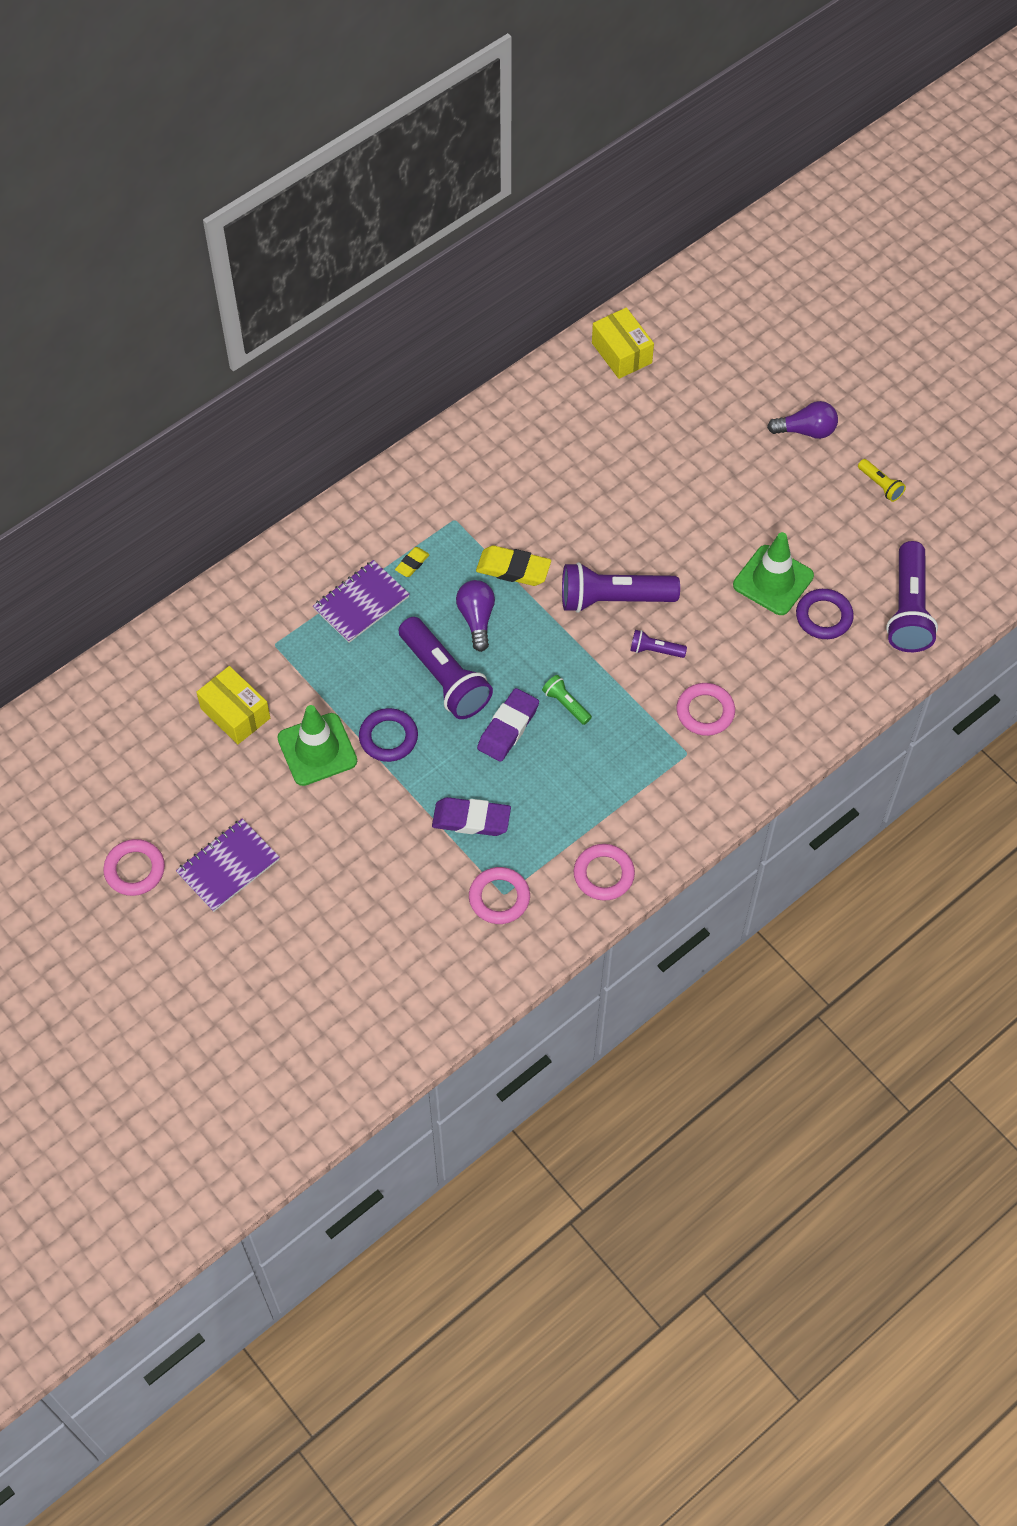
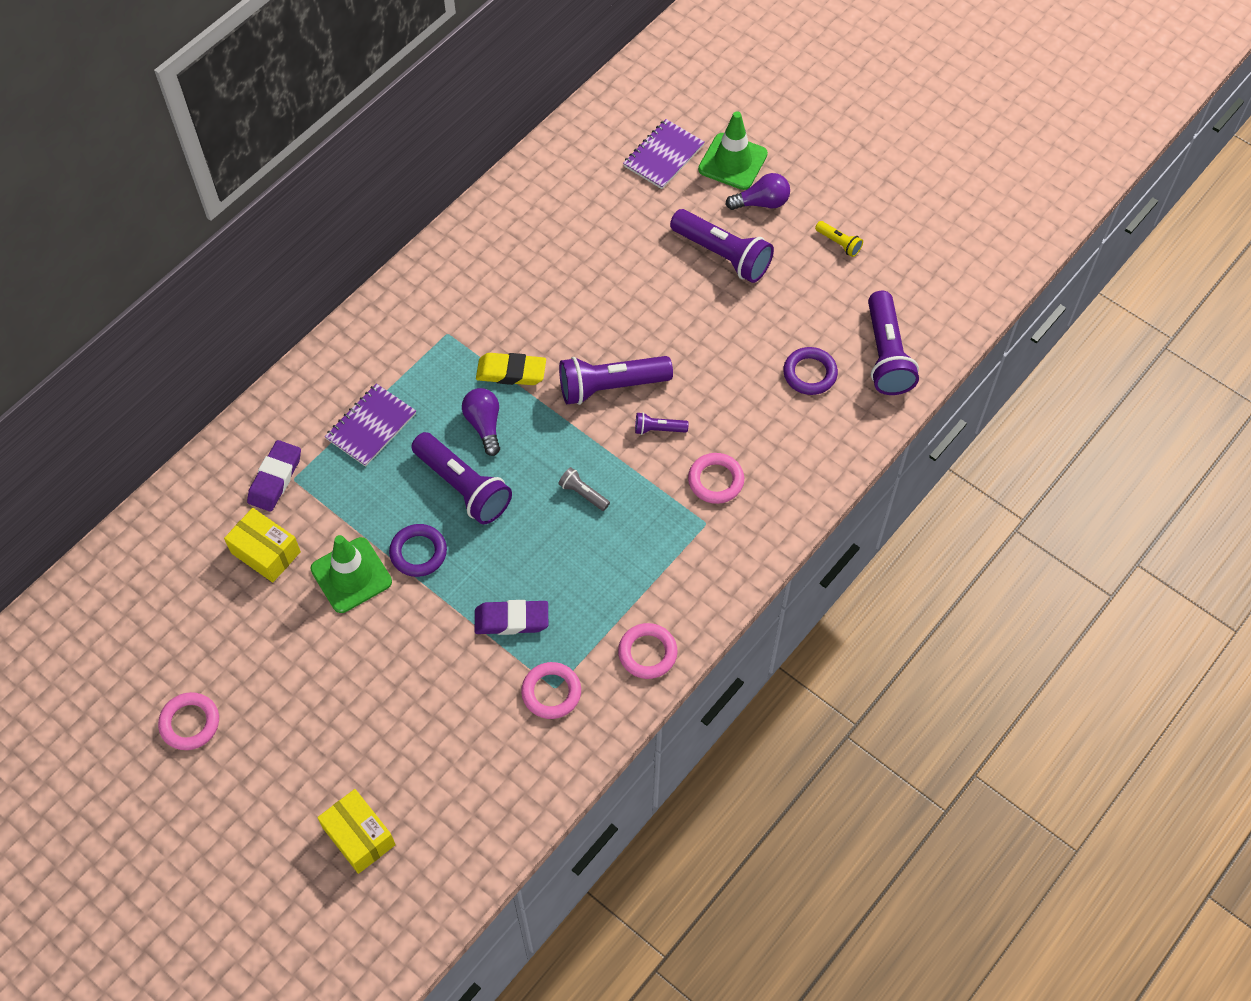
camera: 10 degrees left, 0 degrees up
(228, 866) = (282, 704): purple notebook -> purple notebook (663, 156)
(412, 564) = (414, 381): yellow eraser -> none
(508, 728) = (532, 525): purple eraser -> purple eraser (275, 478)
(566, 704) = (583, 493): green flashlight -> grey flashlight
(621, 353) = (578, 155): yellow box -> yellow box (359, 836)
(755, 480) = (723, 255): none -> purple flashlight
(773, 580) = (756, 346): green traffic cone -> green traffic cone (732, 162)

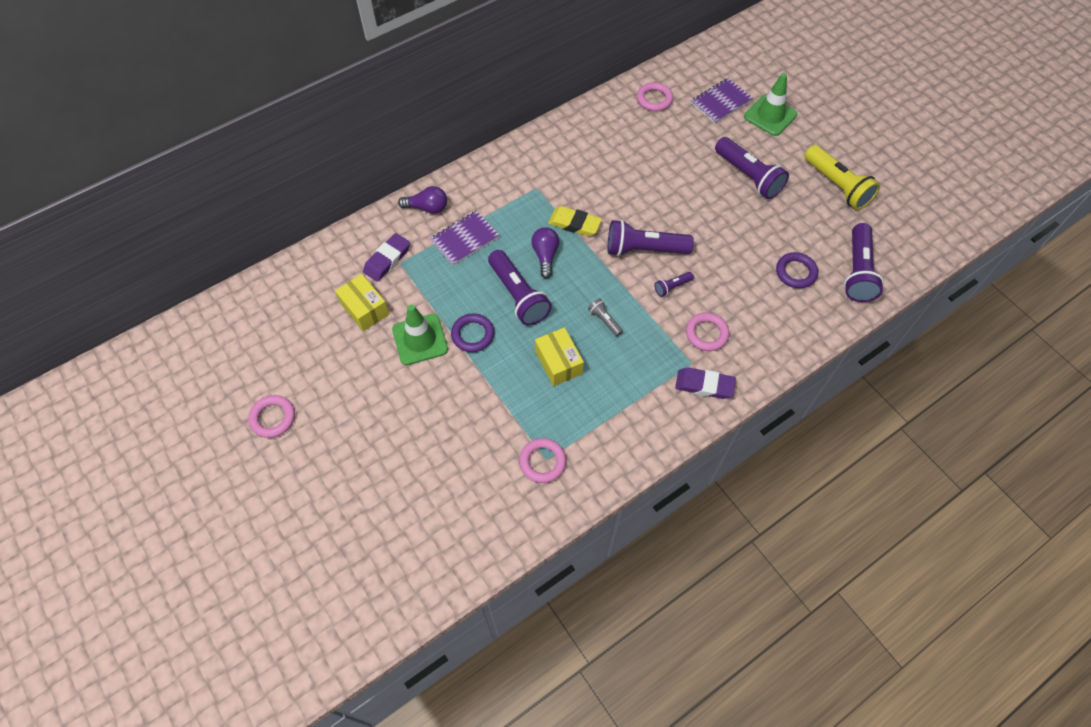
camera: 15 degrees right, 0 degrees up
(359, 836) = (367, 535): yellow box -> yellow box (558, 363)
(511, 620) = (527, 400): purple eraser -> purple eraser (704, 385)
(647, 653) = (623, 450): pink ring -> pink ring (654, 99)
(658, 429) = (672, 287): purple flashlight -> purple flashlight turned 45 degrees counterclockwise
(761, 202) = (785, 147): purple light bulb -> purple light bulb (427, 208)
(839, 243) = (837, 186): yellow flashlight -> yellow flashlight, size x2.13

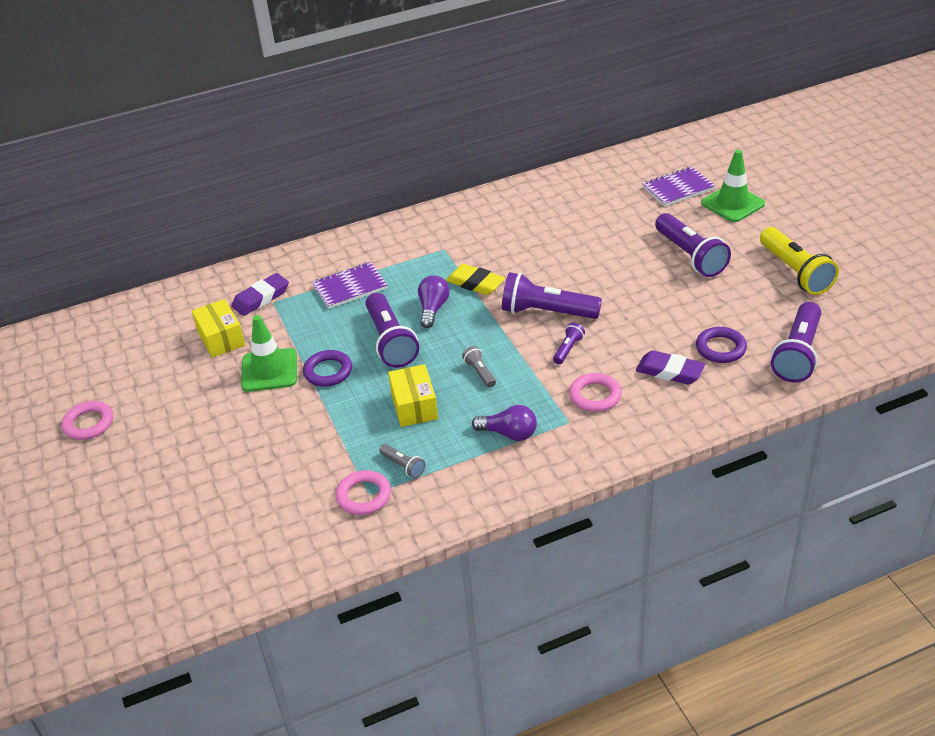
camera: 15 degrees right, 20 degrees down
(427, 208) = (320, 257): purple light bulb -> purple light bulb (509, 433)
(567, 426) = (403, 466): none -> grey flashlight
(654, 99) = (602, 181): pink ring -> none
(672, 287) = (568, 349): purple flashlight -> purple flashlight turned 135 degrees clockwise
(704, 385) = (577, 444): purple eraser -> purple eraser (670, 371)

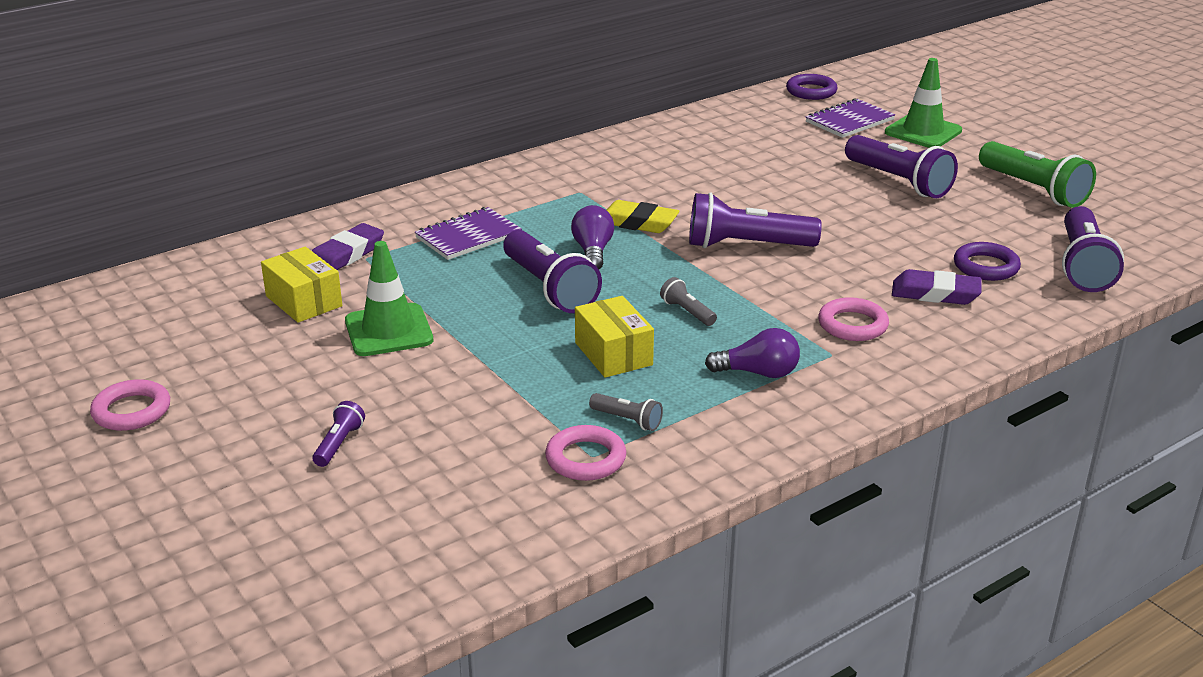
camera: 15 degrees left, 10 degrees down
(328, 371) = (474, 326): purple ring -> purple ring (811, 91)
(568, 349) = (793, 280): purple flashlight -> purple flashlight (339, 444)
(795, 272) = (1034, 190): yellow flashlight -> green flashlight

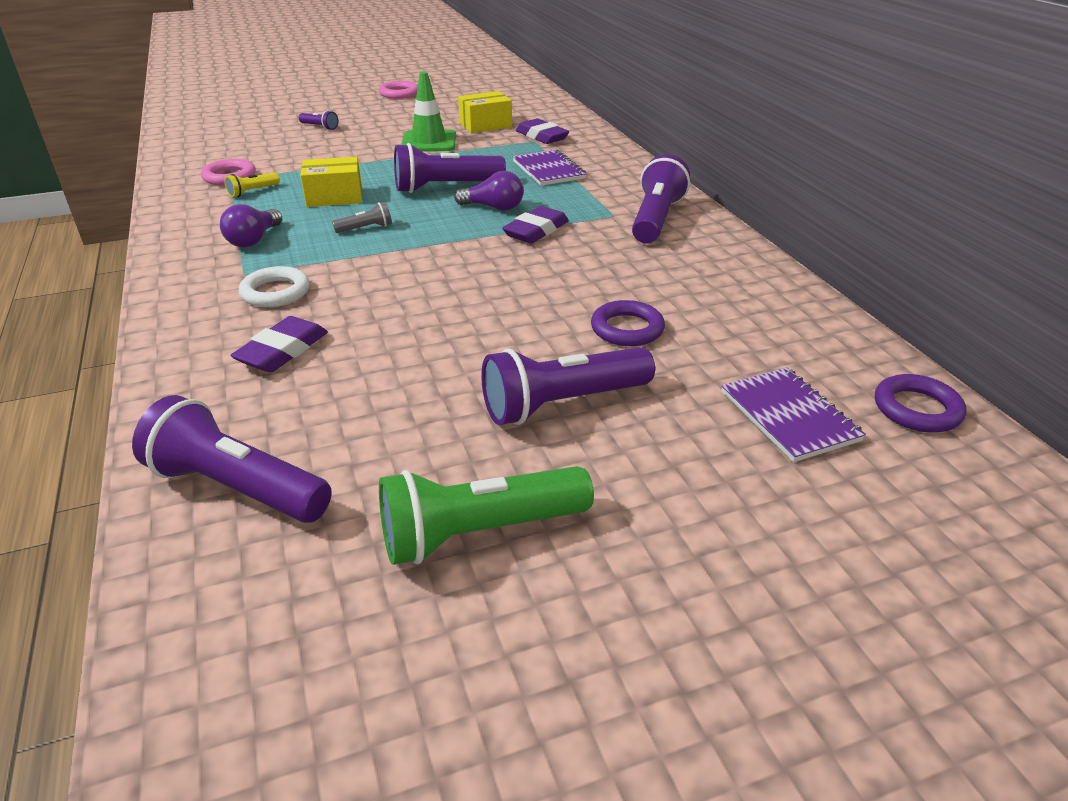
camera: 105 degrees right, 5 degrees up
(627, 420) = (252, 192): grey flashlight -> yellow flashlight
(638, 223) = (536, 231): yellow eraser -> purple eraser
(746, 245) = (459, 271): purple flashlight -> purple flashlight (656, 219)
(852, 325) = (275, 292): pink ring -> white ring
(923, 132) = (739, 481): green traffic cone -> none
(986, 266) = (304, 403): purple ring -> purple ring (627, 329)

